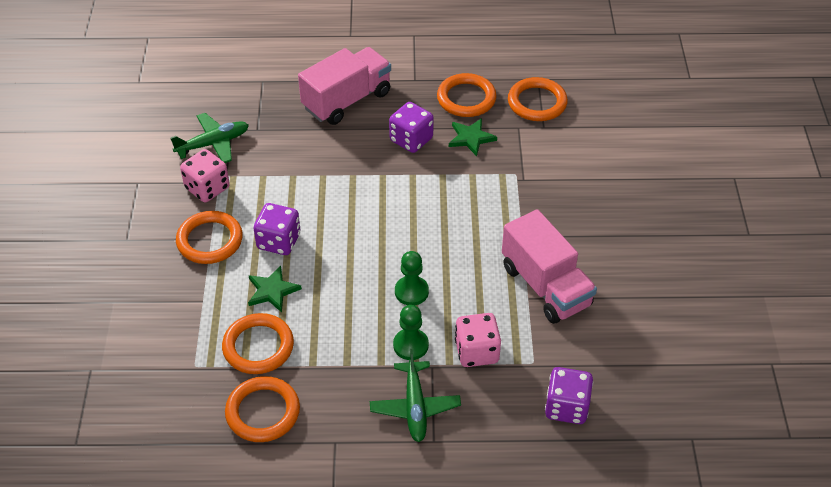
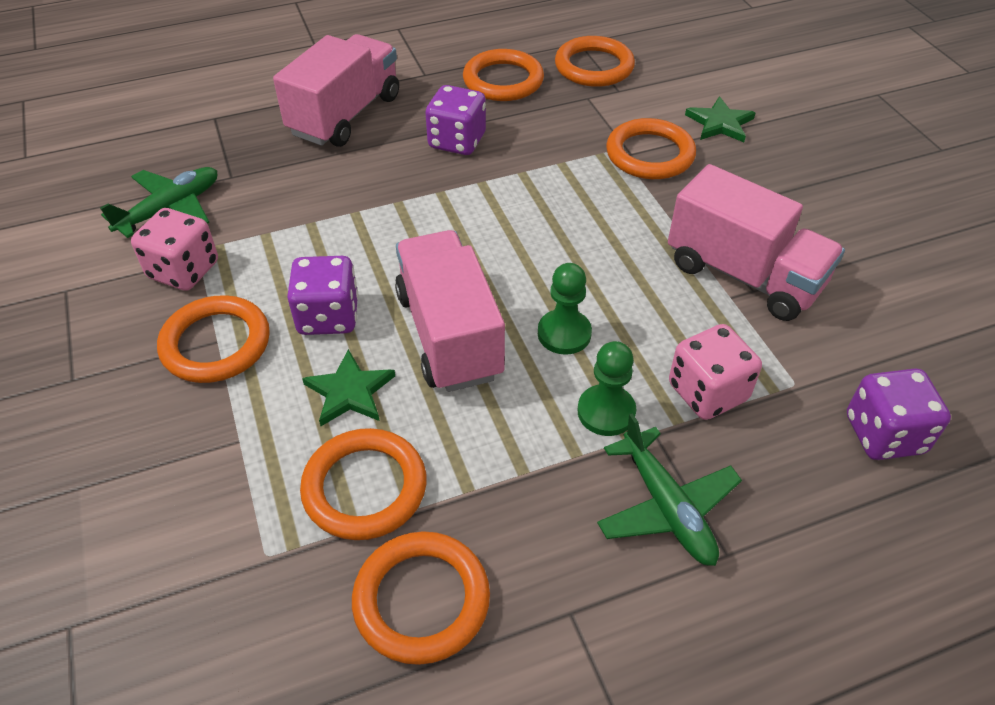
camera: 20 degrees left, 0 degrees up
(343, 273) = (449, 335): none -> pink truck
(471, 138) = (535, 122): green star -> green star (720, 123)
(536, 183) = (650, 154): none -> orange ring

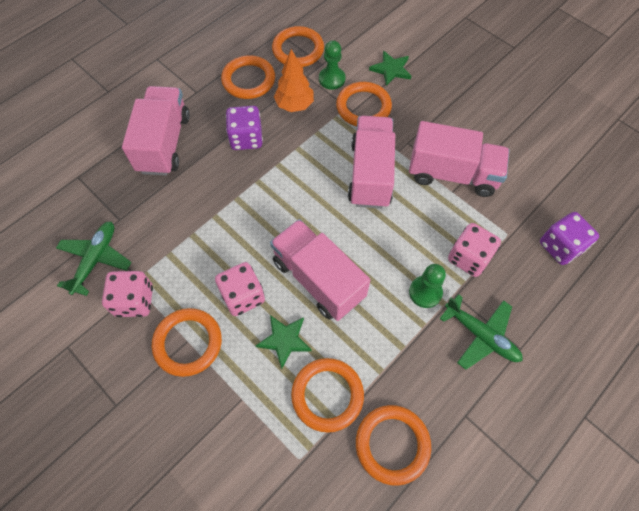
camera: 25 degrees left, 15 degrees up
(328, 316) = (243, 296): purple dice -> pink dice
(549, 124) = (294, 105): none -> orange tree
(564, 334) = (379, 252): green pawn -> green pawn (332, 79)
(611, 234) = (370, 174): none -> pink truck

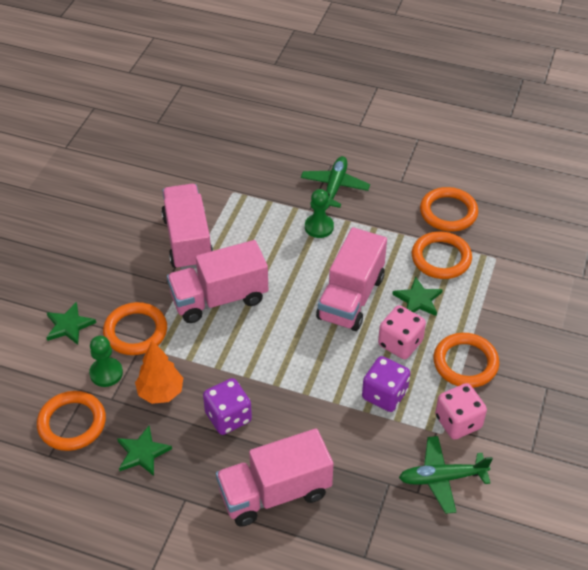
camera: 115 degrees left, 15 degrees down
(248, 80) = (142, 453): orange ring -> green star
(468, 258) = (270, 209): pink dice -> none
(560, 247) = (227, 159): purple dice -> purple dice (384, 395)

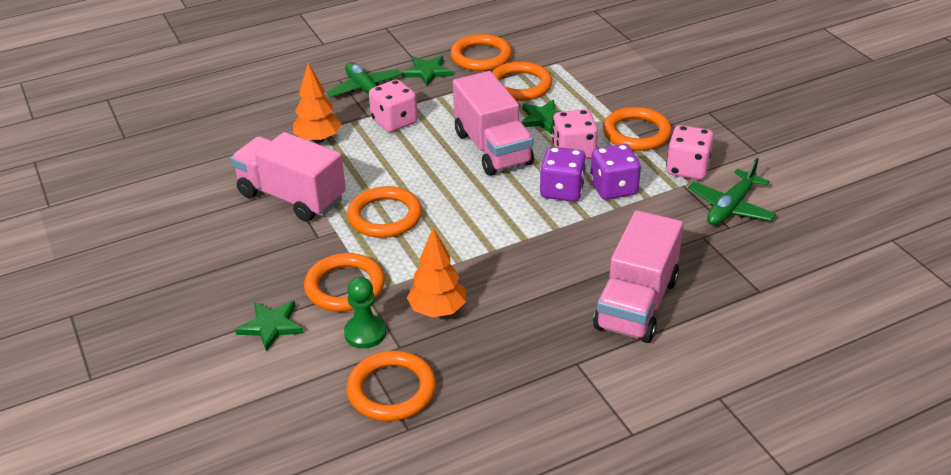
camera: 45 degrees left, 10 degrees down
(142, 453) = (490, 361): green star -> green star (427, 72)
(219, 298) = (385, 216): pink truck -> orange ring
(228, 417) = (521, 285): purple dice -> purple dice (562, 191)
(256, 206) = (318, 139): none -> orange tree
(319, 227) = (394, 122): green pawn -> pink dice

